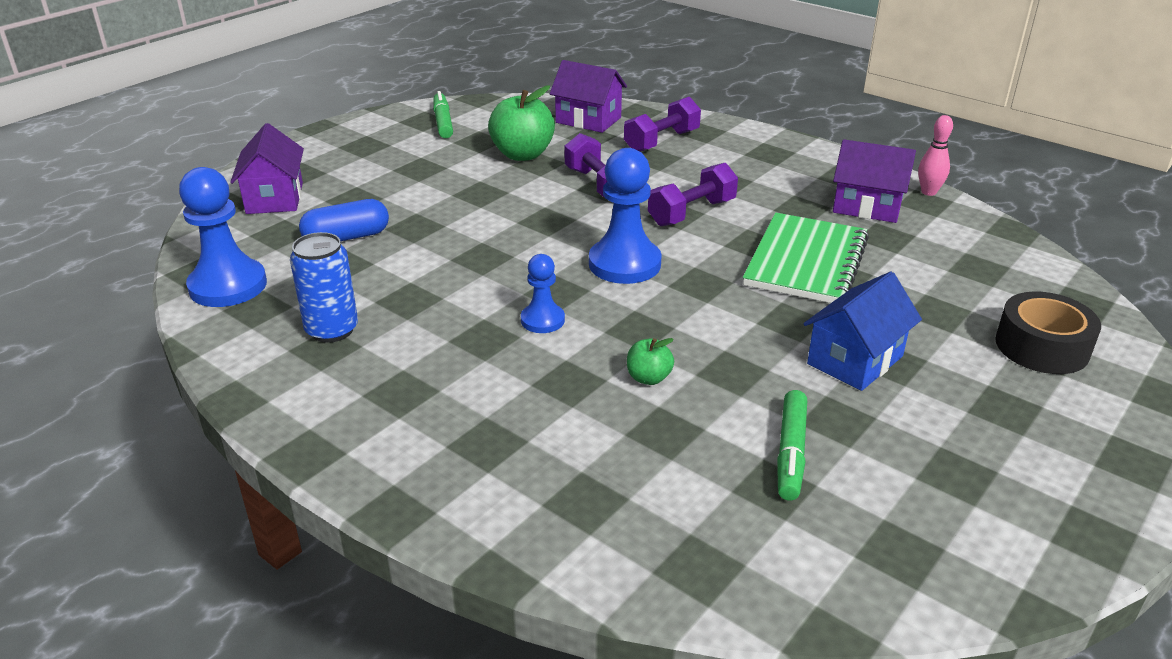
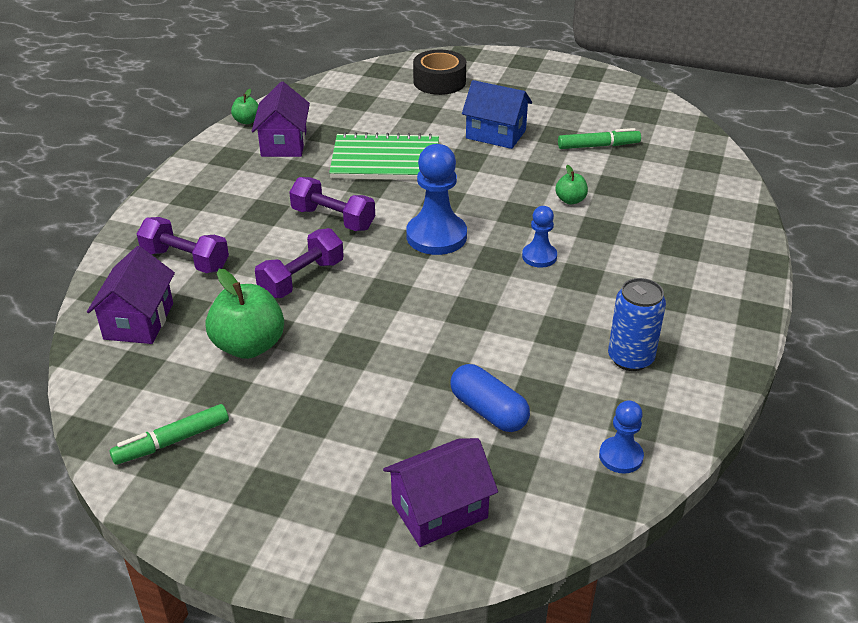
camera: 110 degrees left, 5 degrees up
(228, 286) = (621, 456): blue pawn -> blue pawn, size x0.56
(928, 192) = (247, 121): pink bowling pin -> green apple

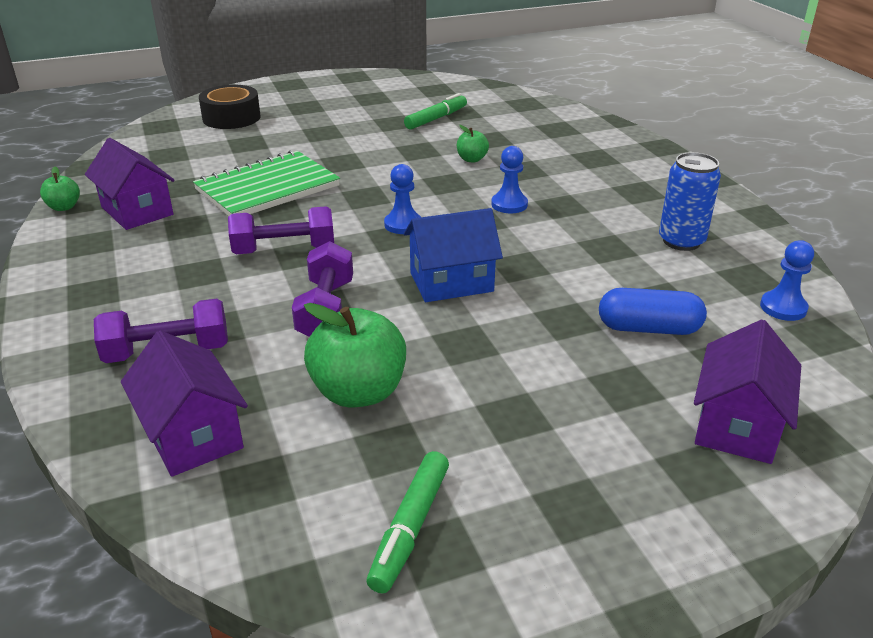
camera: 40 degrees left, 5 degrees down
(436, 236) = (403, 224): blue pawn -> blue pawn, size x0.56
(496, 134) = (341, 137): blue house -> blue house (451, 282)

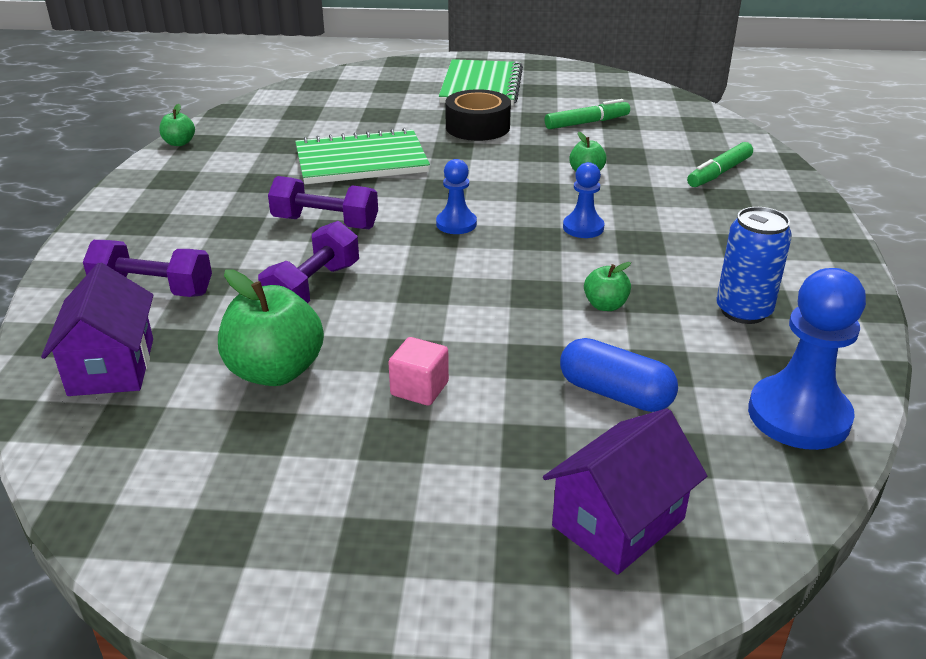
camera: 25 degrees right, 0 degrees up
(137, 211) = (233, 159): purple house -> none
(231, 118) = (387, 87): black tape -> black tape (477, 127)
(318, 103) = (481, 86): none -> green notebook
(410, 528) = (211, 507): green marker -> green marker (719, 173)
(451, 282) = (452, 292): blue house -> none
(497, 369) = (419, 389): none -> pink cube
(581, 262) = (605, 305): none -> green apple
(783, 308) = (798, 416): blue pawn -> blue pawn, size x1.79

